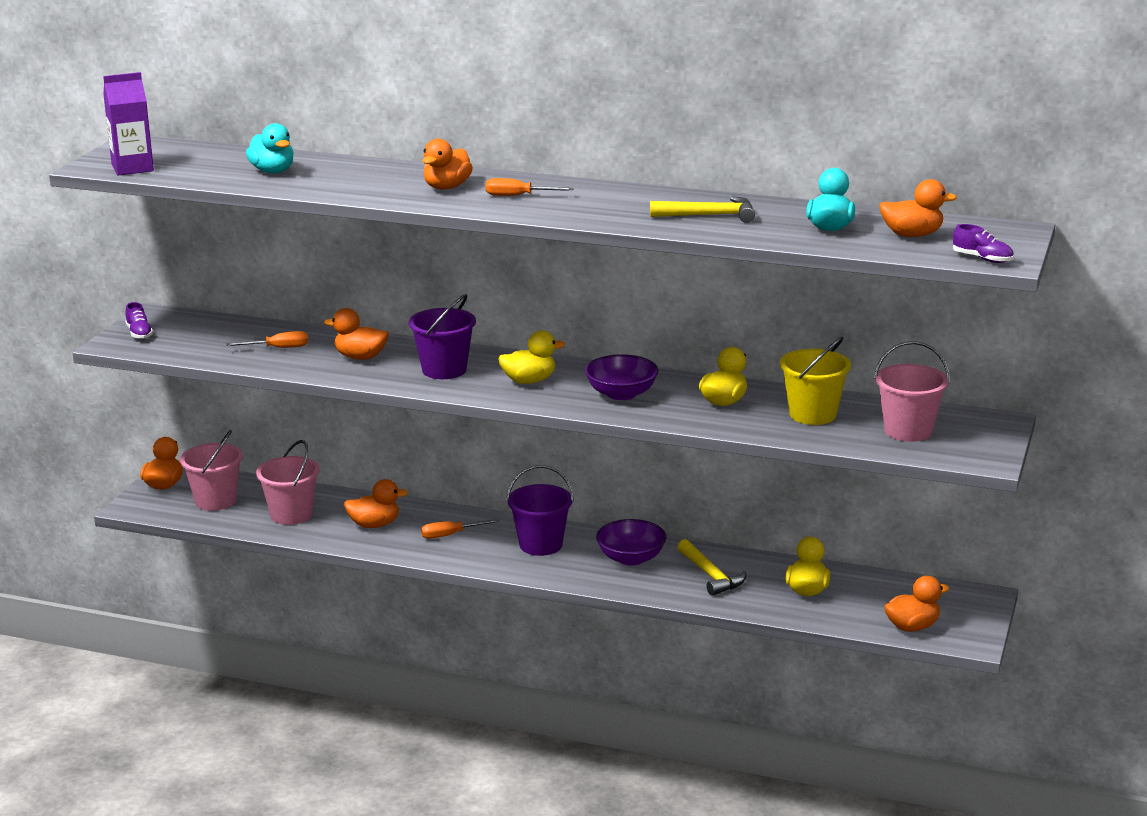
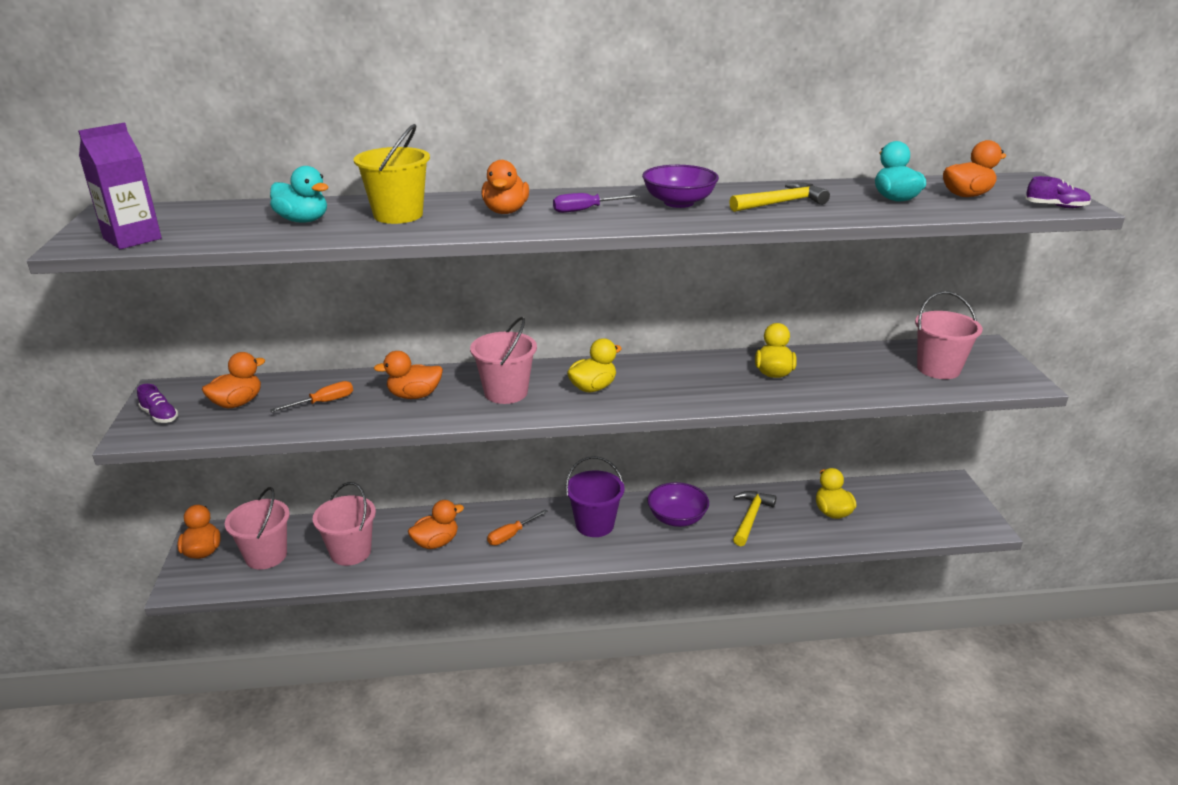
camera: 25 degrees left, 5 degrees up
(444, 370) = (506, 392): purple bucket -> pink bucket
(518, 196) = (586, 210): orange screwdriver -> purple screwdriver
(621, 394) = (684, 383): purple bowl -> purple bowl (678, 202)
(710, 575) = (750, 518): yellow hammer -> yellow hammer turned 105 degrees counterclockwise
(812, 414) = (853, 370): yellow bucket -> yellow bucket (398, 215)
(912, 627) = (935, 525): orange duck -> orange duck (237, 403)

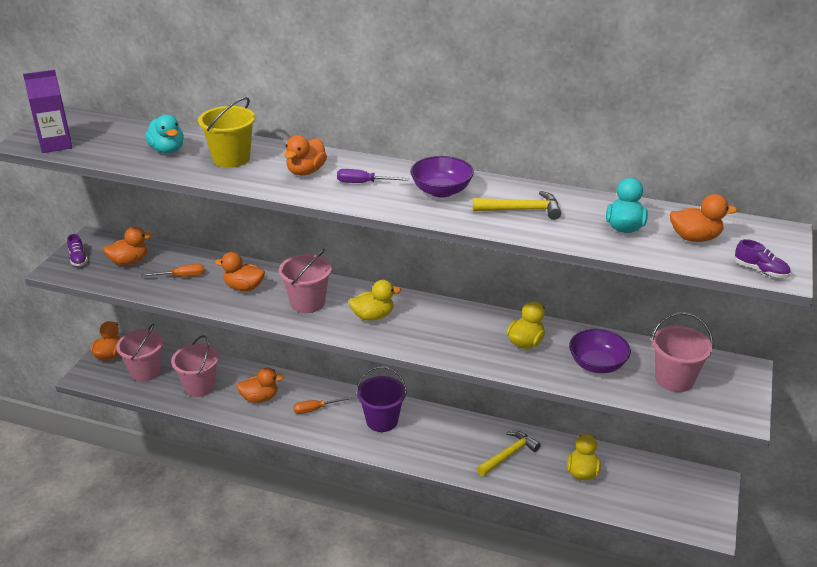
camera: 25 degrees right, 5 degrees up
(677, 518) = (449, 436): purple bowl -> purple bowl (597, 364)

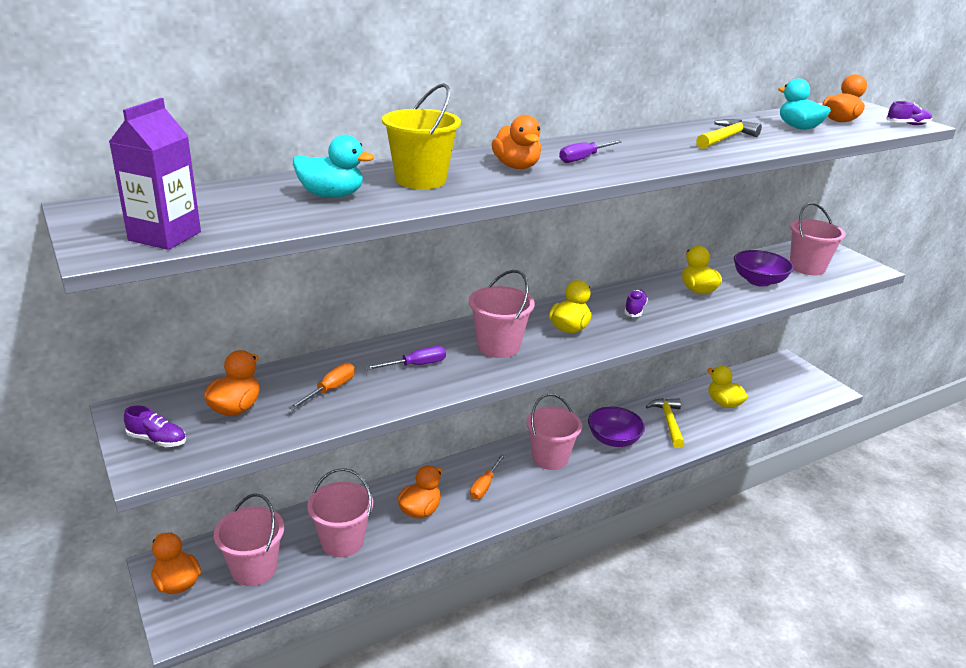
camera: 50 degrees left, 5 degrees down
(244, 287) = (415, 365): orange duck -> purple screwdriver
(382, 421) = (550, 458): purple bucket -> pink bucket
(441, 191) = (648, 145): purple bowl -> purple bowl (613, 439)
(444, 329) = (634, 310): none -> purple shoe

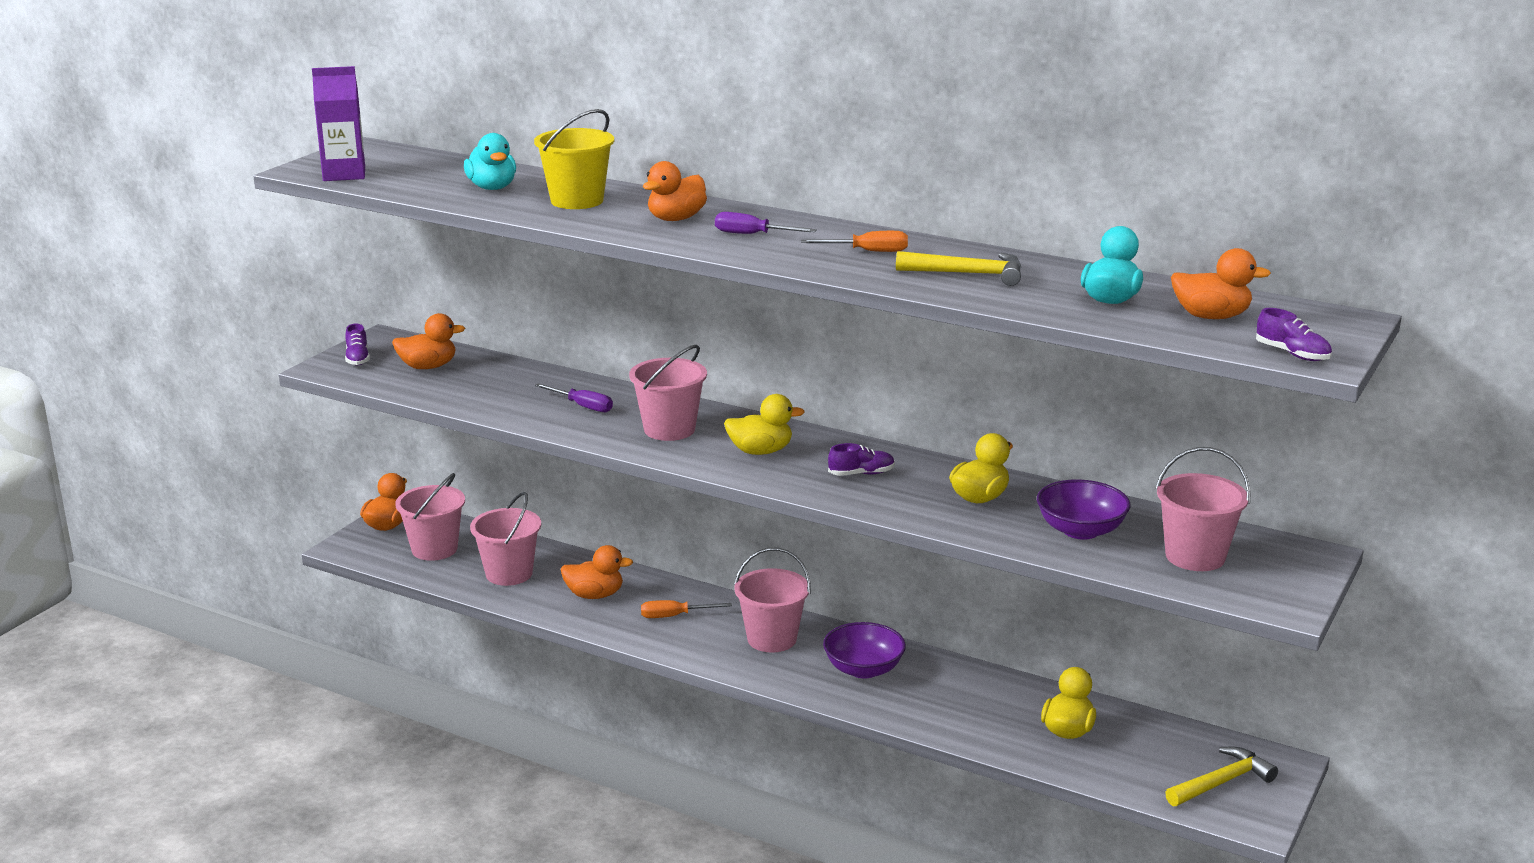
camera: 60 degrees right, 5 degrees down
(330, 389) = (497, 388): orange screwdriver -> orange screwdriver (867, 251)
(668, 422) = (957, 698): yellow hammer -> yellow hammer (1222, 782)

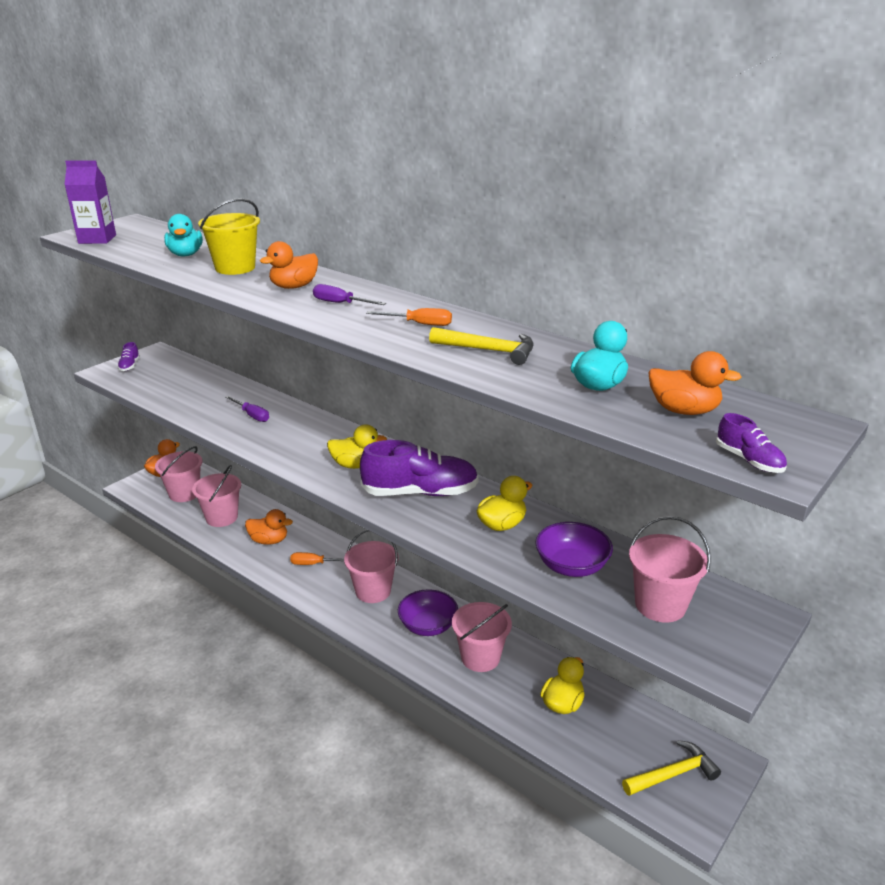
camera: 10 degrees right, 5 degrees up
(428, 367) = (170, 375): orange duck -> none
(669, 429) = (300, 440): pink bucket -> pink bucket (480, 657)
(861, 474) = (420, 492): purple shoe -> purple shoe, size x2.20

